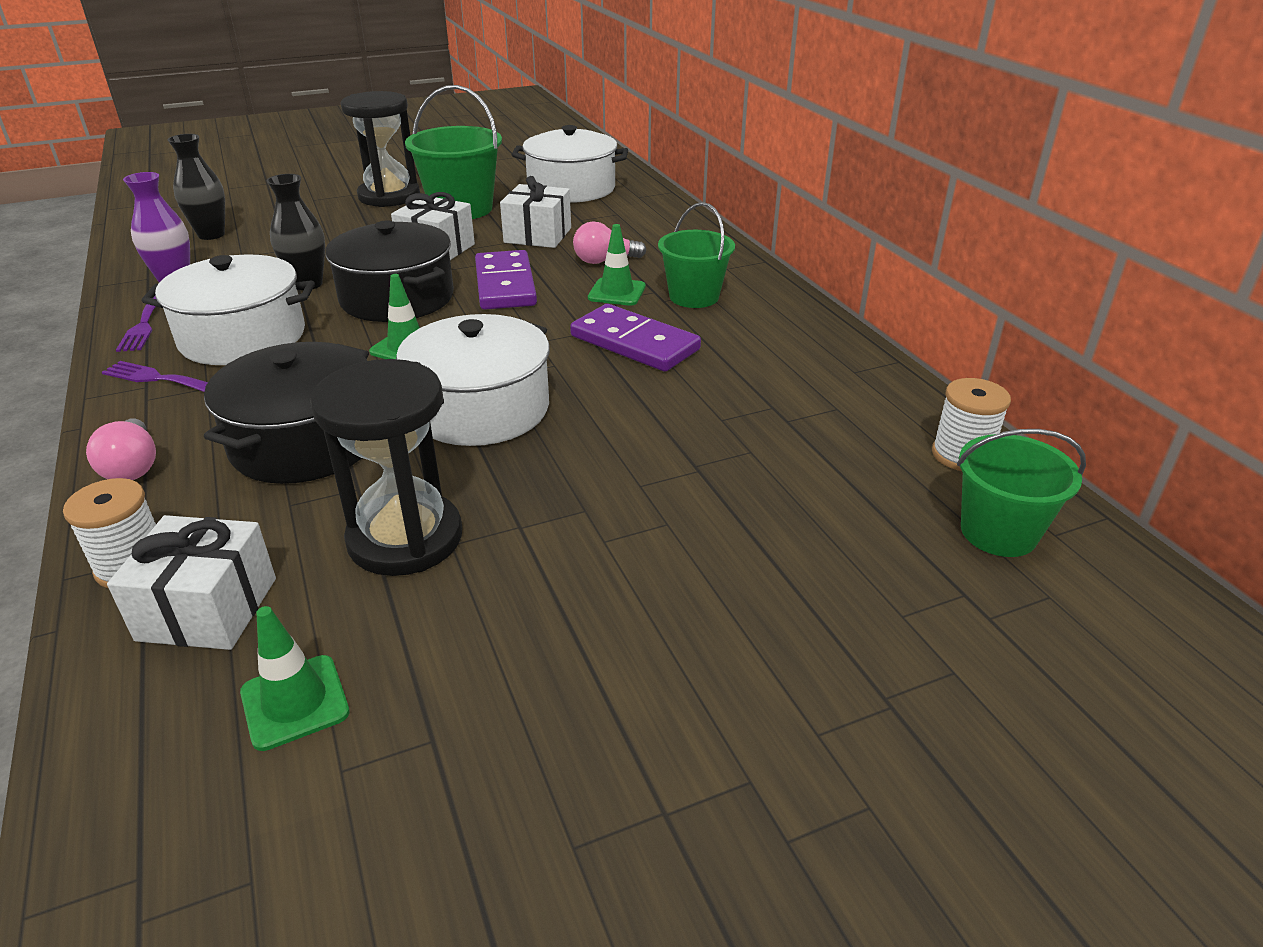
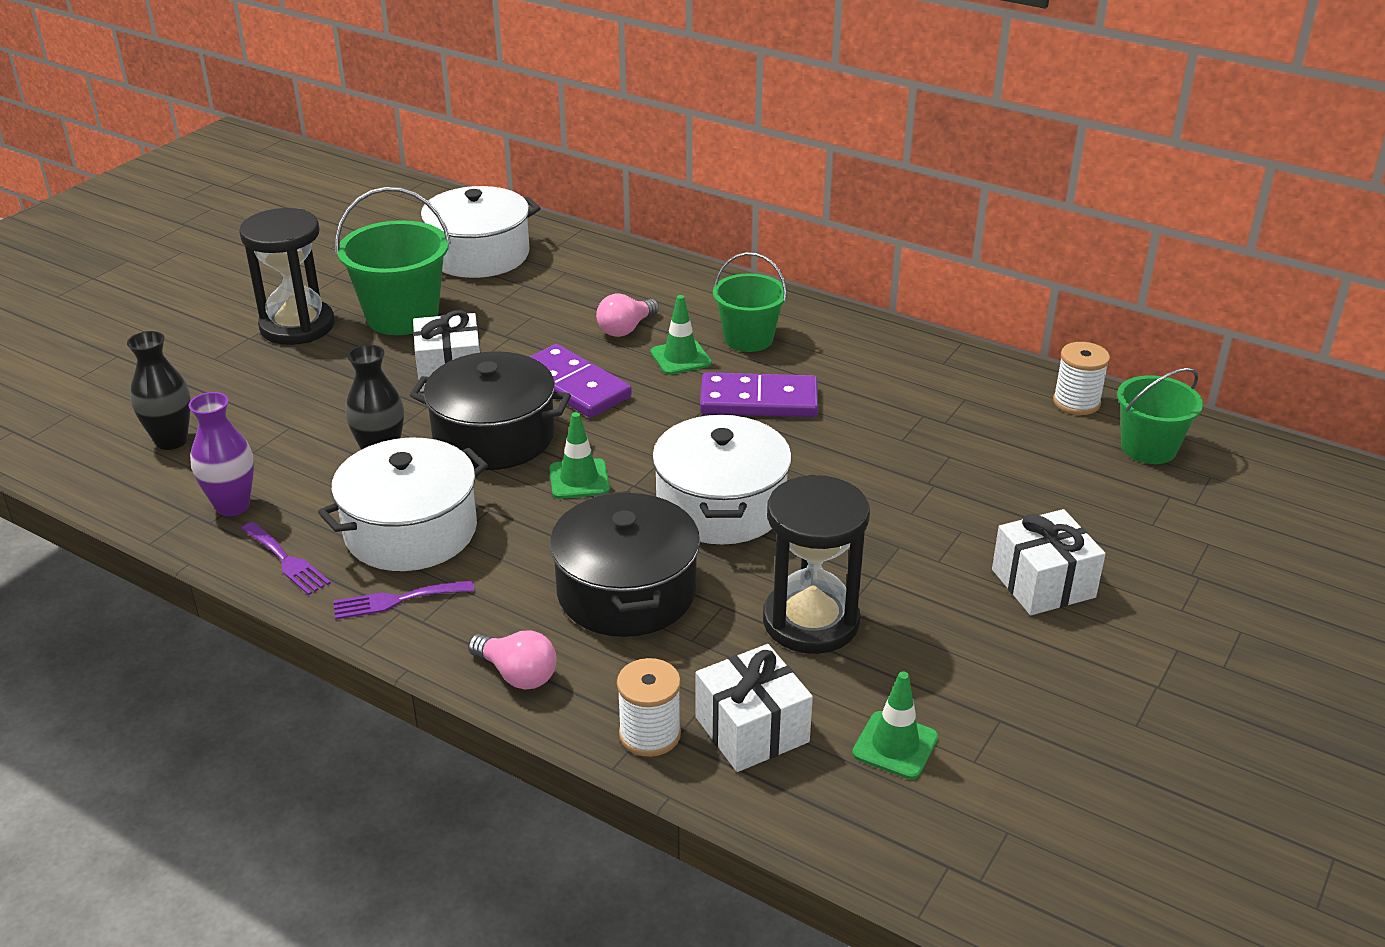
camera: 35 degrees left, 0 degrees up
(538, 235) = (525, 322): white gift -> white gift (1043, 583)

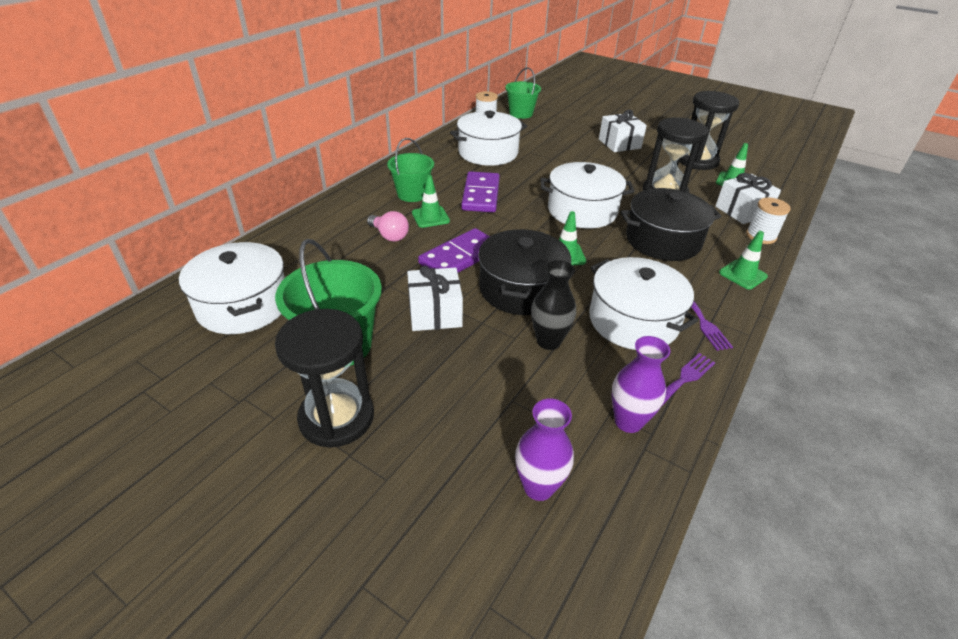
camera: 90 degrees left, 5 degrees up
(171, 441) = (538, 487): black vase -> purple vase
(517, 674) = (742, 274): pink light bulb -> green traffic cone
(926, 406) = (488, 153): none -> white pot
(993, 704) = (697, 161): none -> black hourglass

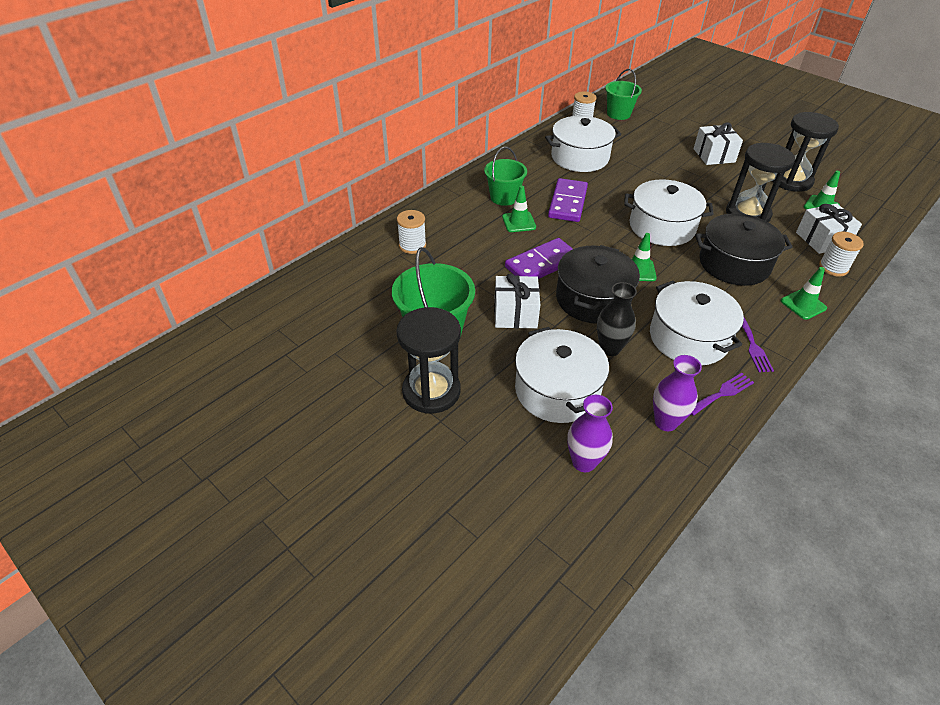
camera: 10 degrees right, 5 degrees up
(243, 305) = (357, 291): white pot -> white pot (557, 390)
(311, 249) = (412, 245): none -> white spool
(389, 236) = (481, 238): pink light bulb -> none

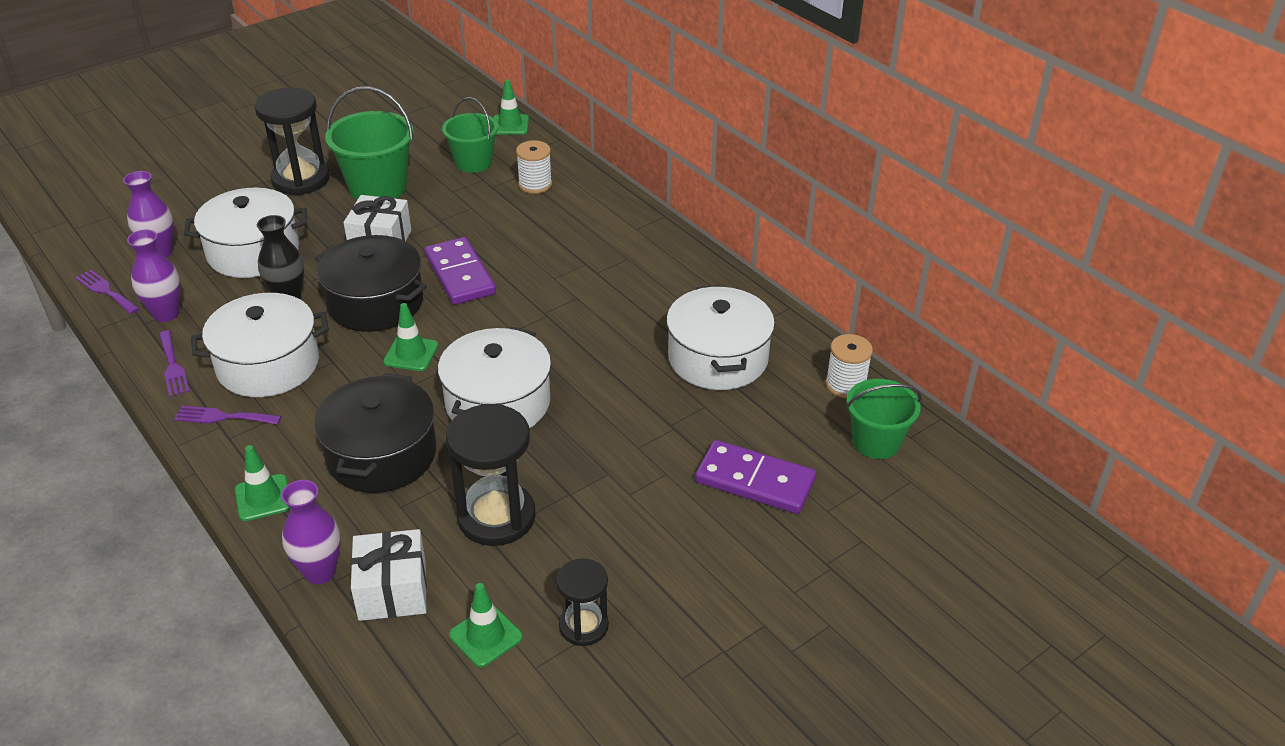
camera: 100 degrees right, 5 degrees down
(504, 197) = (619, 265): green bucket -> green bucket (473, 162)
(519, 222) = (556, 269): green traffic cone -> green traffic cone (510, 125)
(567, 203) = (589, 320): purple domino -> purple domino (755, 480)
(657, 483) = (106, 291): none -> purple fork
(714, 155) = (697, 537): white gift -> none
(791, 180) = (583, 626): black hourglass -> black hourglass, size x0.58
(833, 267) = (320, 572): white spool -> purple vase

